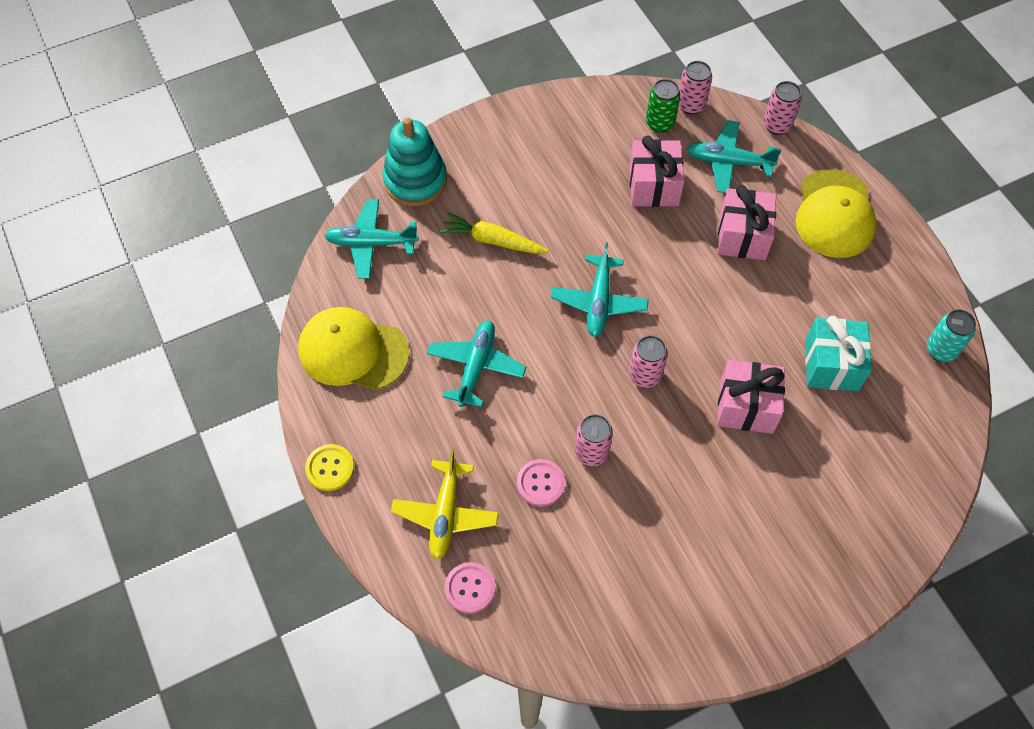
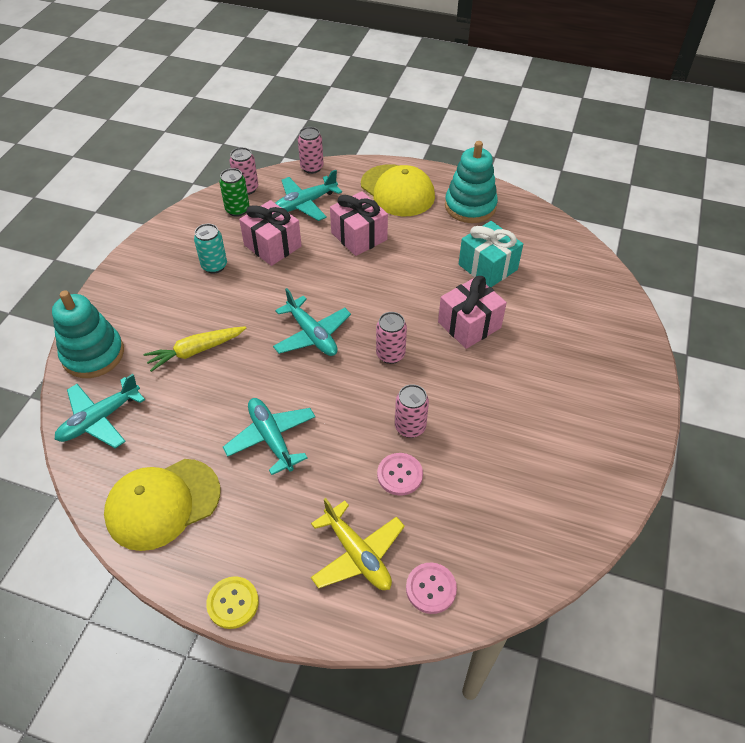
camera: 45 degrees left, 10 degrees down
(890, 287) = (470, 206): none -> turquoise stacking toy
(941, 350) = (532, 218): turquoise can -> turquoise can (214, 266)

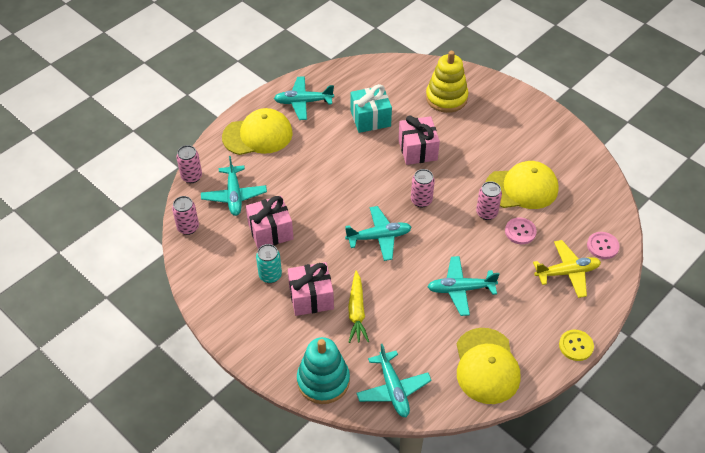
camera: 65 degrees left, 0 degrees up
(237, 210) = (211, 241): green can -> none
(359, 236) = (294, 176): pink gift -> pink gift (311, 297)
(470, 206) = (303, 102): turquoise stacking toy -> turquoise plane
(477, 453) = (521, 188): none -> yellow cap
(577, 324) = (446, 98): none -> yellow stacking toy

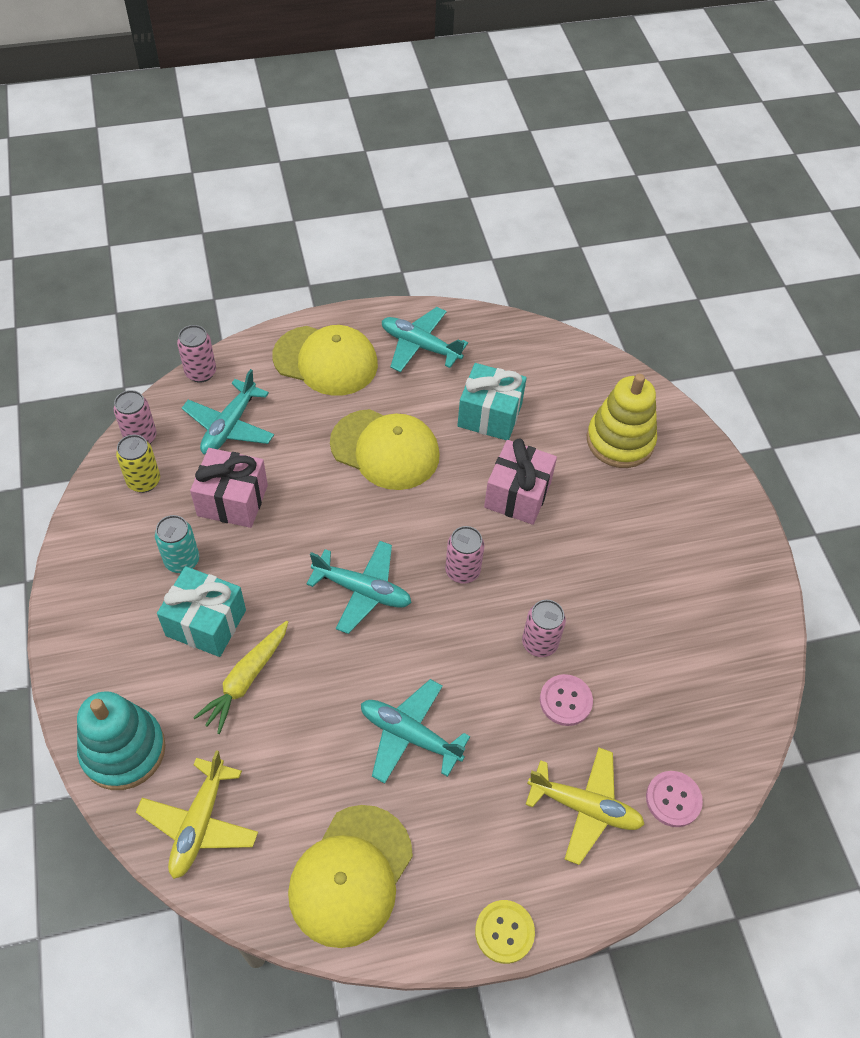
camera: 30 degrees right, 5 degrees up
(211, 248) = (144, 481): none -> yellow can
(311, 297) = (206, 623): pink gift -> turquoise gift
(393, 389) = (199, 823): turquoise plane -> yellow plane
(521, 188) = (621, 636): yellow cap -> yellow cap (385, 449)

